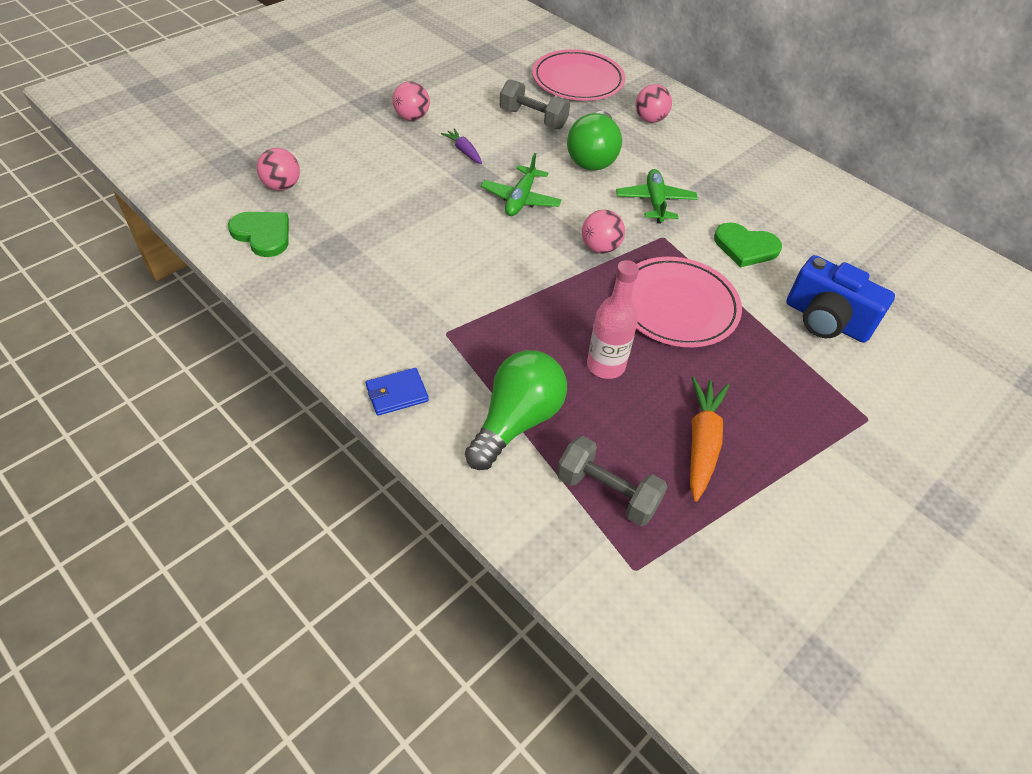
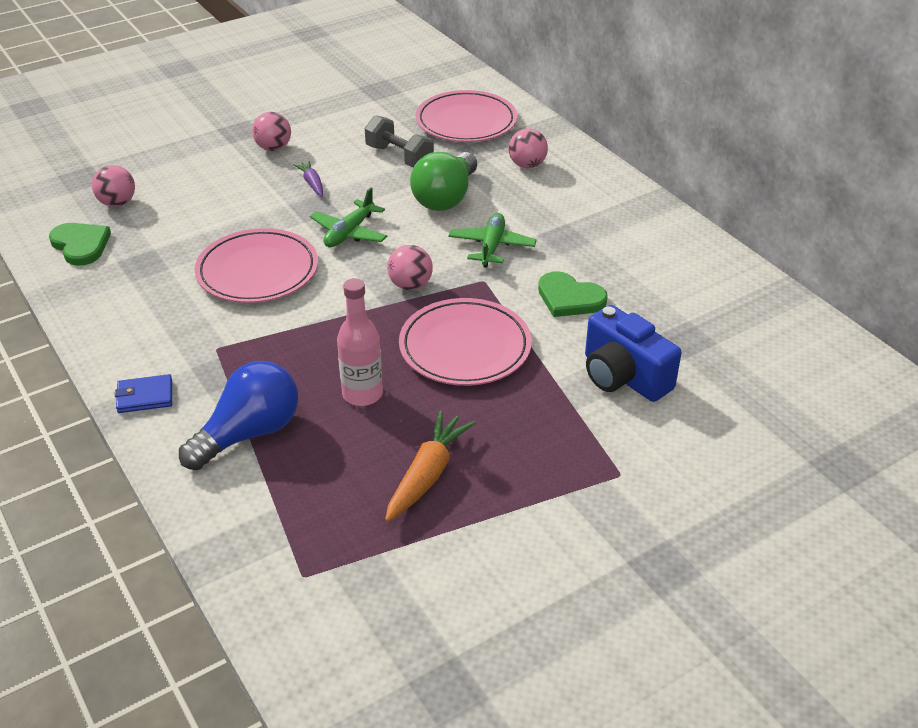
camera: 15 degrees right, 10 degrees down
(451, 247) = (257, 271): none -> pink plate
(517, 421) = (249, 433): green light bulb -> blue light bulb
(607, 493) = (308, 506): grey dumbbell -> none

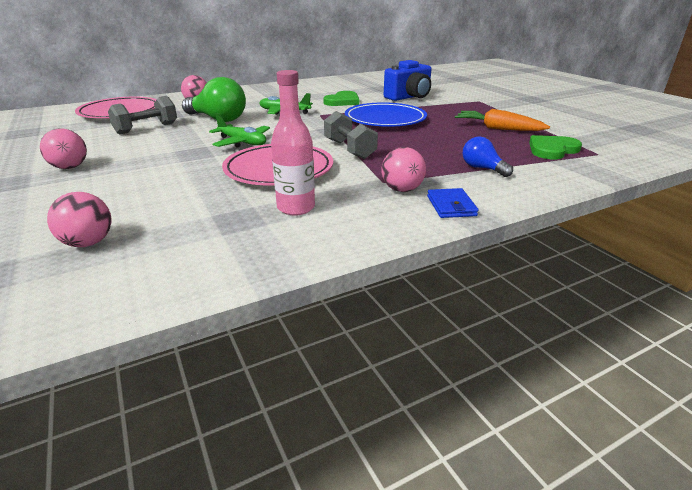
camera: 85 degrees left, 10 degrees down
(81, 245) = (170, 261): green heart -> green heart (552, 150)
(249, 433) = (482, 168): blue light bulb -> blue light bulb, size x0.55
(312, 183) = (154, 153): purple carrot -> none
(323, 318) = (349, 149): none -> grey dumbbell
(362, 394) = (432, 140): pink bottle -> pink bottle (296, 208)
(410, 285) = (318, 129): pink ball -> pink ball (402, 190)
(465, 347) = (385, 119): pink plate -> blue plate

